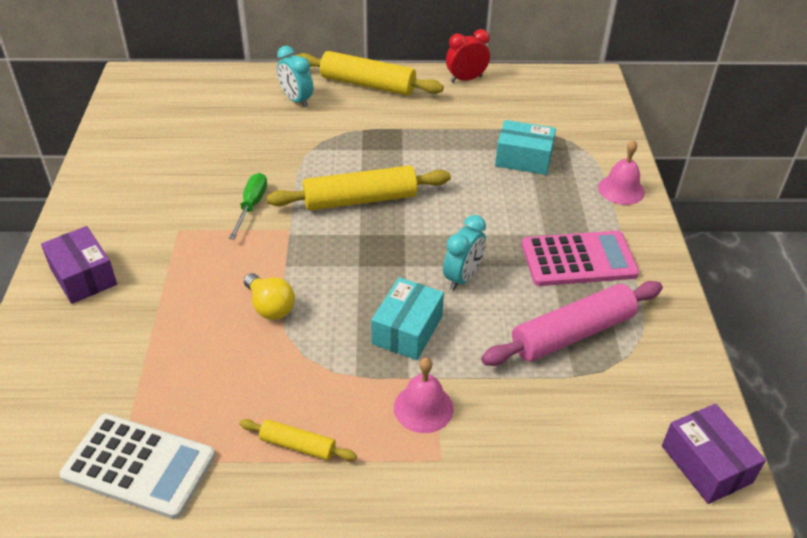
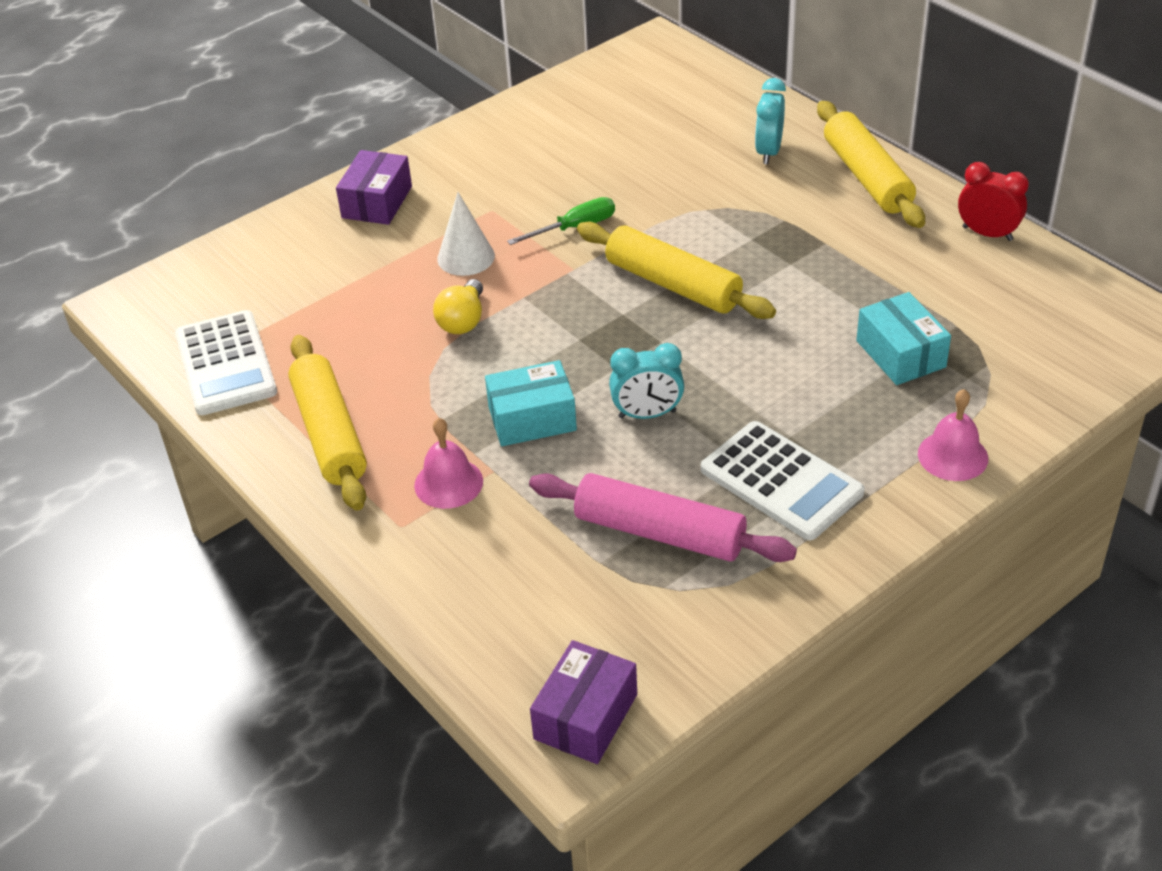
camera: 55 degrees right, 0 degrees up
(208, 268) = (466, 257): none -> white cone
(297, 445) = (329, 433): yellow rolling pin -> yellow rolling pin, size x1.95
(578, 259) = (781, 481): pink calculator -> white calculator

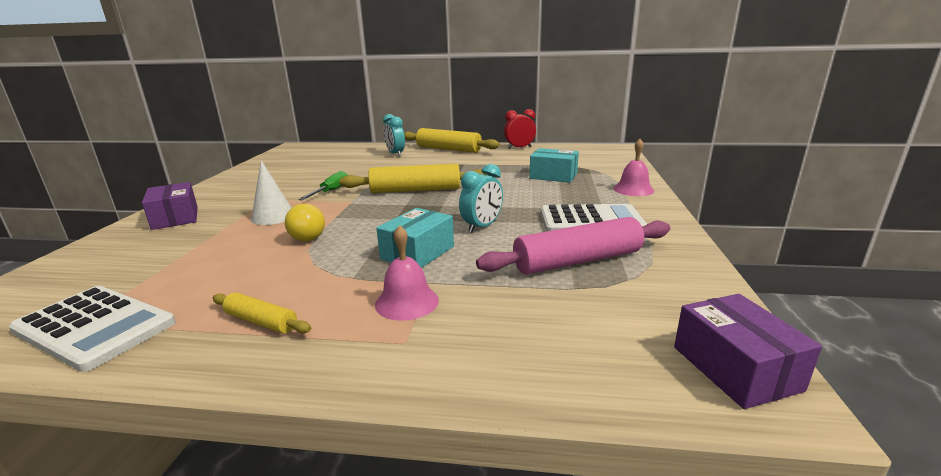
camera: 45 degrees left, 20 degrees down
(329, 433) = (261, 322): yellow rolling pin -> yellow rolling pin, size x0.51

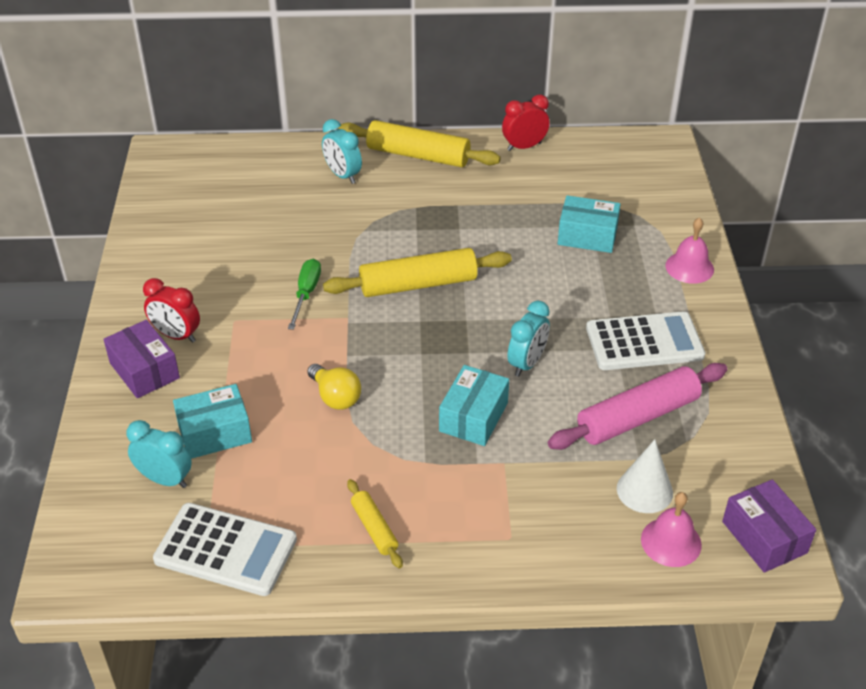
camera: 10 degrees left, 20 degrees up
(109, 274) = (165, 479): none -> turquoise clock
(186, 250) = (215, 433): none -> turquoise box
(219, 204) = (176, 335): none -> red clock
(261, 322) = (374, 528): yellow rolling pin -> yellow rolling pin turned 45 degrees clockwise
(273, 216) = (269, 359): white cone -> white cone (644, 490)
(407, 302) = (493, 491): pink bell -> pink bell (671, 542)

